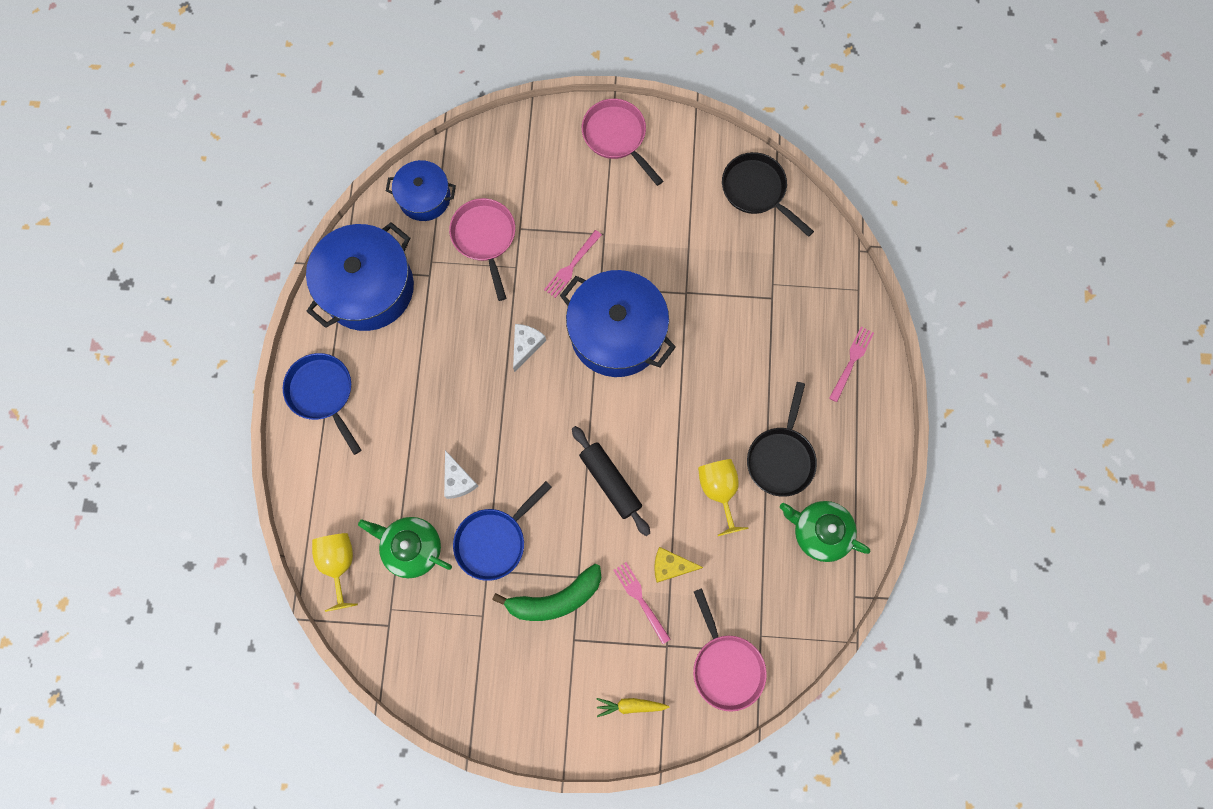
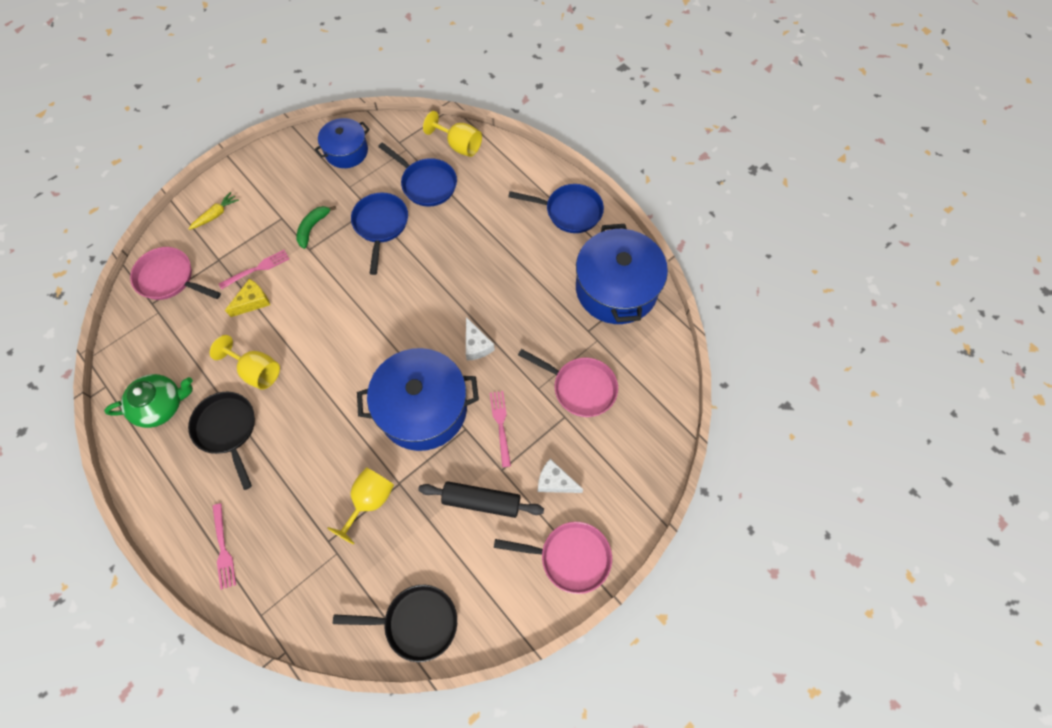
camera: 135 degrees right, 10 degrees down
(411, 548) = (426, 184): green teapot -> blue pan
(424, 197) = (651, 376): blue pot -> blue pot (346, 151)
(458, 480) = (436, 236): white cheese -> white cheese (555, 482)
(555, 599) = (312, 228): green banana -> green banana, size x0.63
(610, 482) = (338, 314): black rolling pin -> black rolling pin (481, 501)
(640, 600) = (257, 269): pink fork -> pink fork turned 45 degrees counterclockwise
(718, 299) = (369, 501): none -> yellow goblet

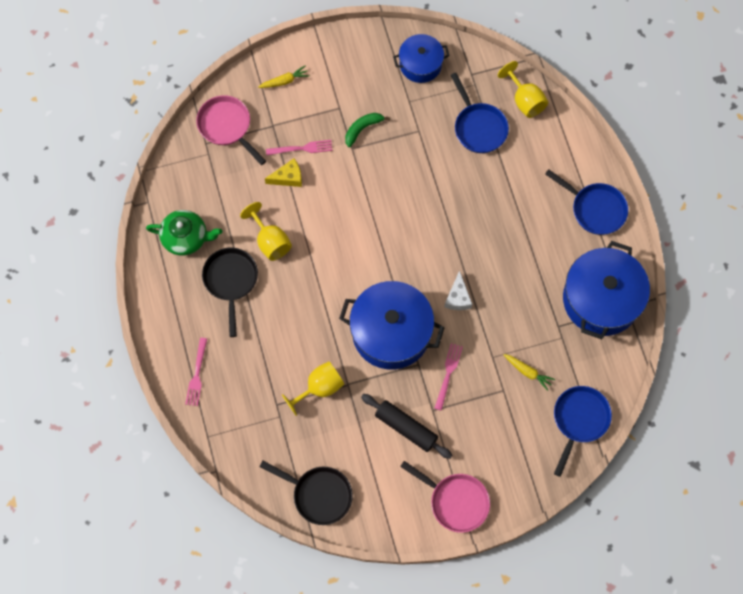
camera: 25 degrees right, 5 degrees up
(380, 225) = (422, 151): blue pan -> blue pan (579, 420)
(555, 482) = (471, 439): white cheese -> none
(580, 388) = (528, 372): pink pan -> yellow carrot

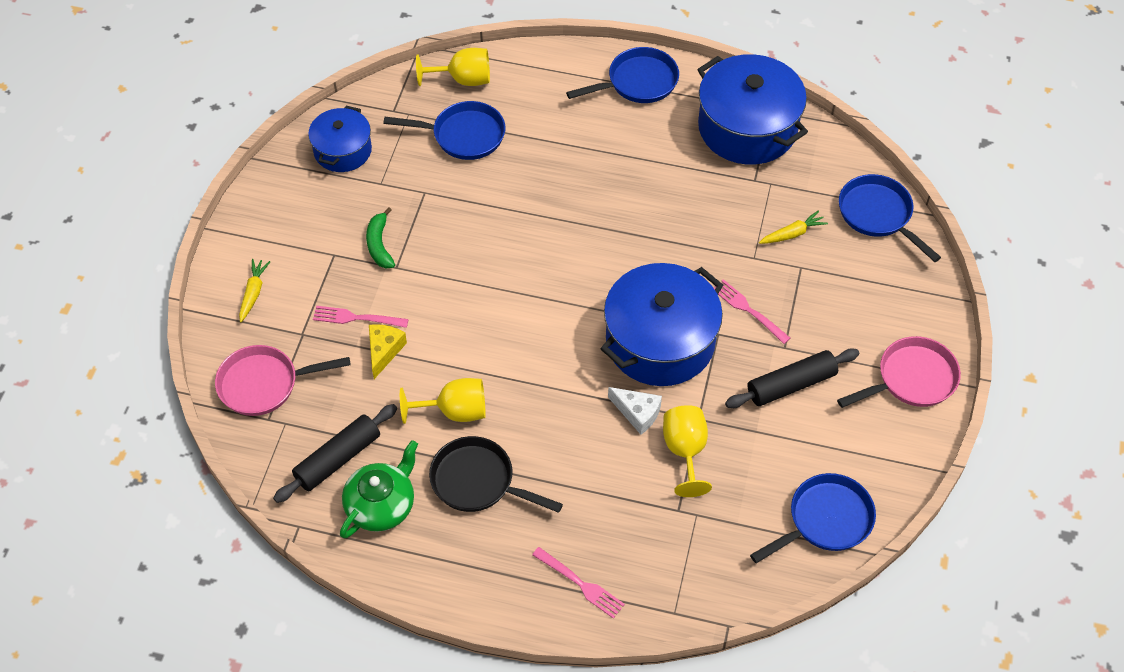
camera: 60 degrees left, 15 degrees down
(201, 196) = (338, 459): none -> black rolling pin
(302, 148) = (356, 318): pink fork -> pink fork turned 105 degrees counterclockwise
(318, 495) = (825, 520): black pan -> blue pan
(458, 297) = (659, 255): white cheese -> white cheese (637, 413)

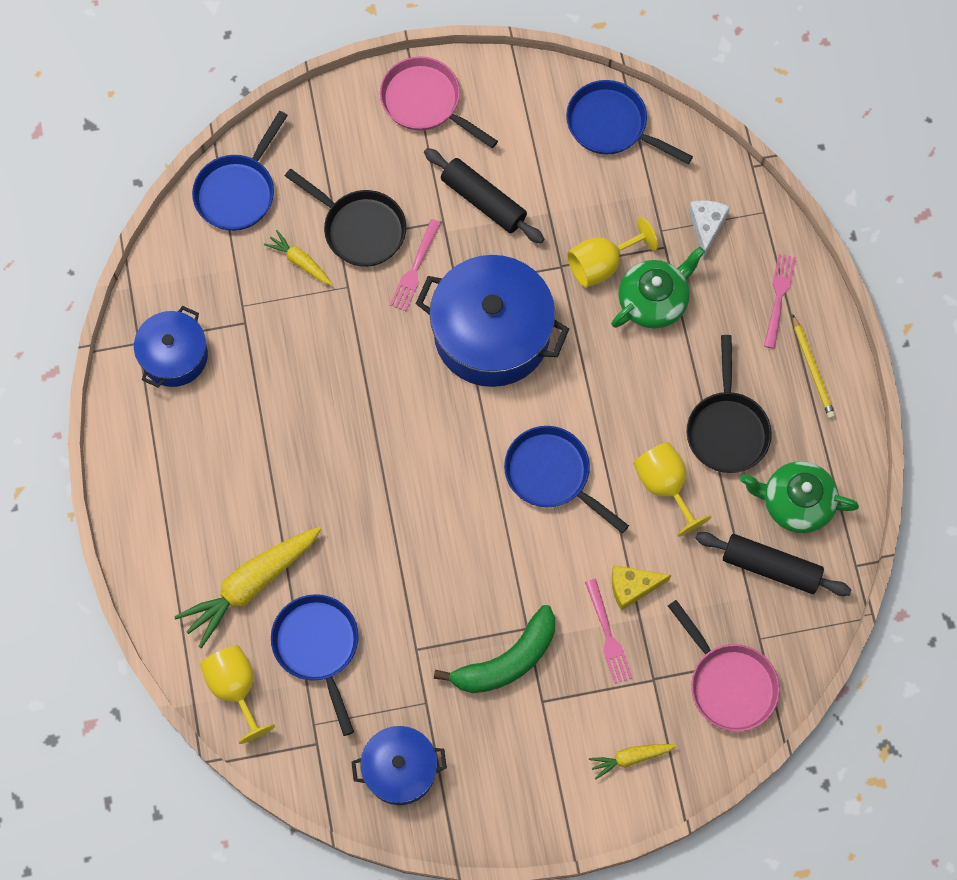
camera: 115 degrees left, 15 degrees up
(379, 245) = (507, 660): green banana -> green banana, size x1.58
(495, 579) = (812, 369): none -> yellow pencil
(534, 113) = (250, 586): none -> yellow carrot
(629, 477) = (654, 300): none -> green teapot
(637, 413) = (582, 321): white cheese -> white cheese (706, 226)
(638, 82) = (156, 494): blue pan -> blue pan (552, 475)
(747, 128) = (174, 356): blue pot -> blue pot, size x0.58
(804, 285) = (360, 229): none -> black pan

